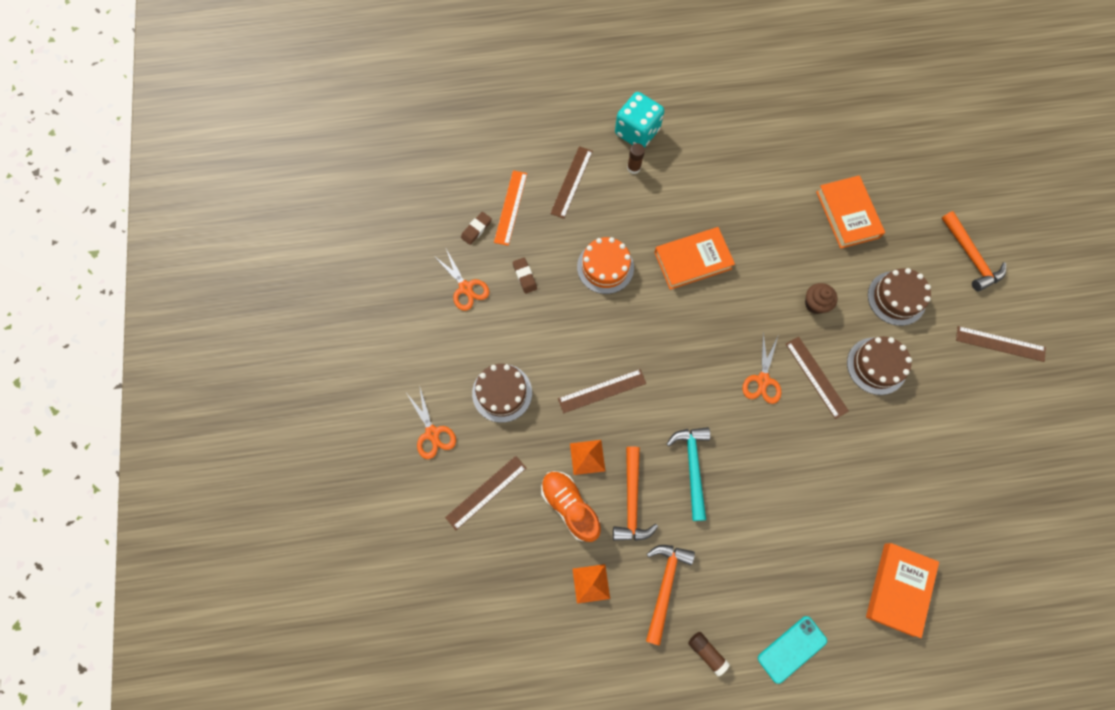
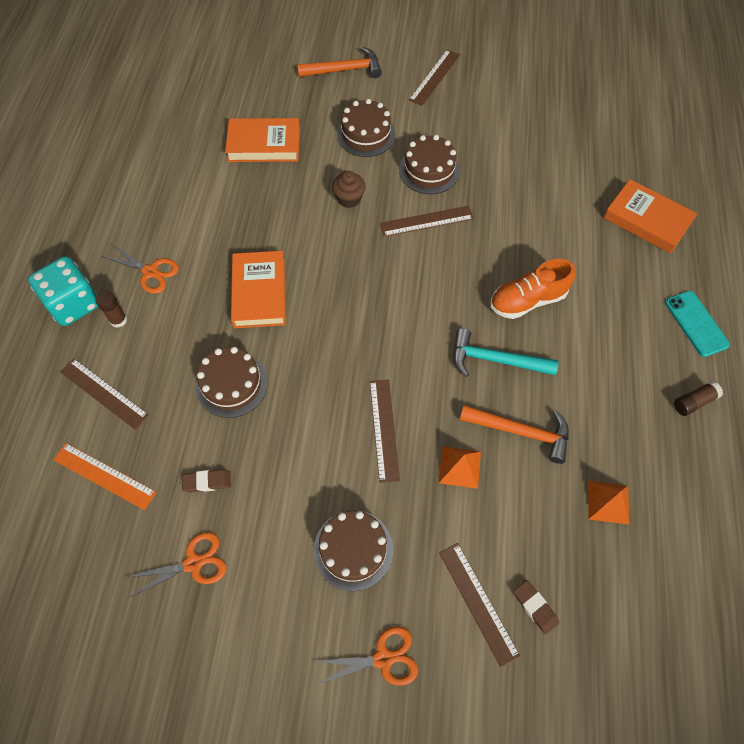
camera: 75 degrees left, 10 degrees down
(476, 229) = (115, 528): brown eraser -> brown eraser (535, 607)
(570, 506) = (514, 502): orange shoe -> orange shoe (527, 300)
(605, 267) = (232, 384): orange cake -> brown cake
(664, 586) = (620, 424): orange hammer -> none
(763, 380) = (416, 267): orange scissors -> orange scissors (150, 272)

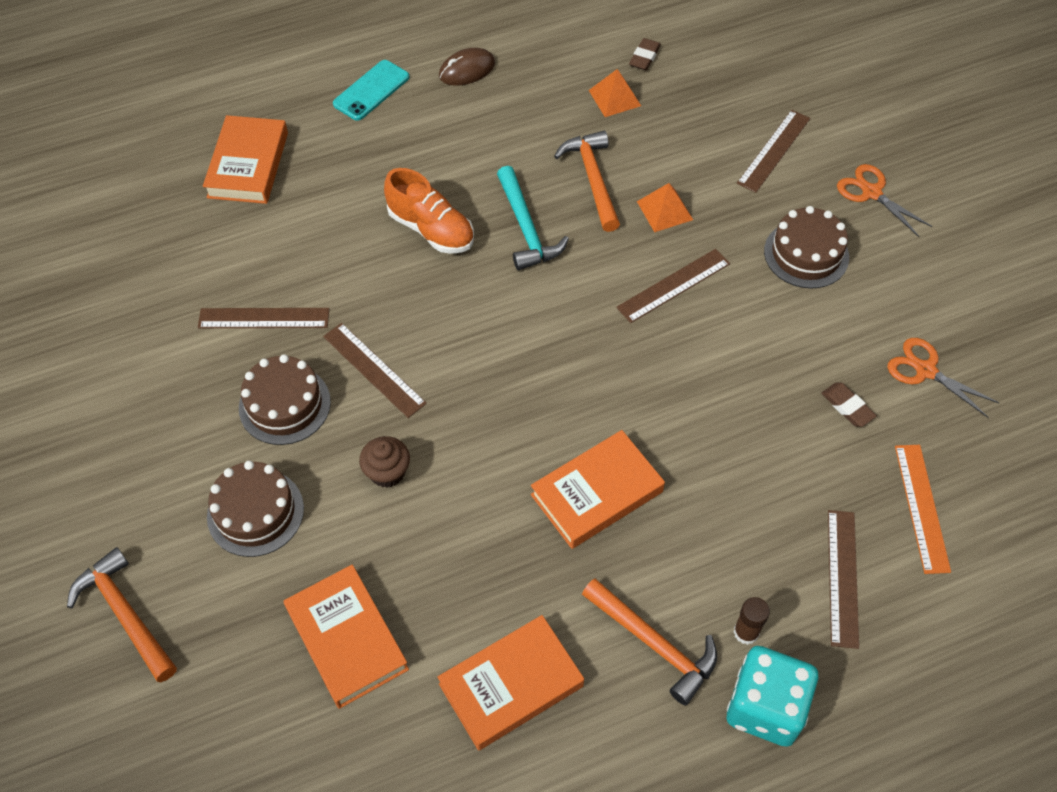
camera: 120 degrees left, 5 degrees down
(150, 272) = (654, 644): orange scissors -> orange hammer
(184, 199) = (511, 685): none -> orange book
(232, 384) = (731, 449): brown cake -> none
(434, 77) = (88, 481): brown ruler -> brown ruler (264, 318)
(535, 607) = (745, 114): brown eraser -> brown eraser (644, 57)
(694, 402) = (467, 70): brown glue stick -> brown mouse

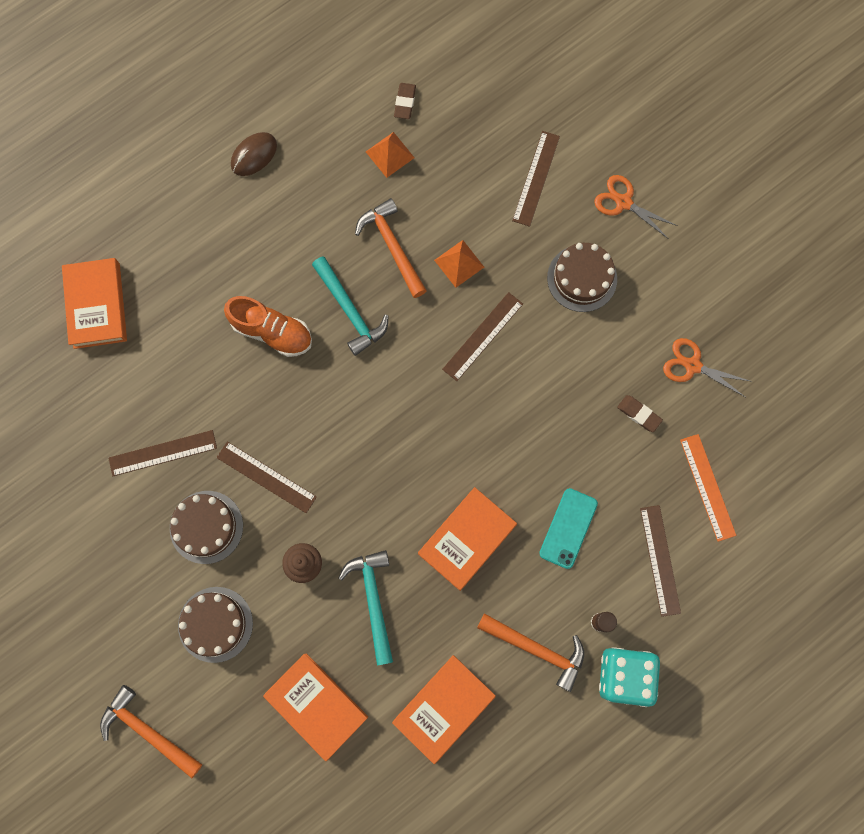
camera: 15 degrees left, 20 degrees up
(371, 90) = (177, 199): turquoise phone -> turquoise phone (568, 528)
(458, 533) = (373, 600): none -> turquoise hammer

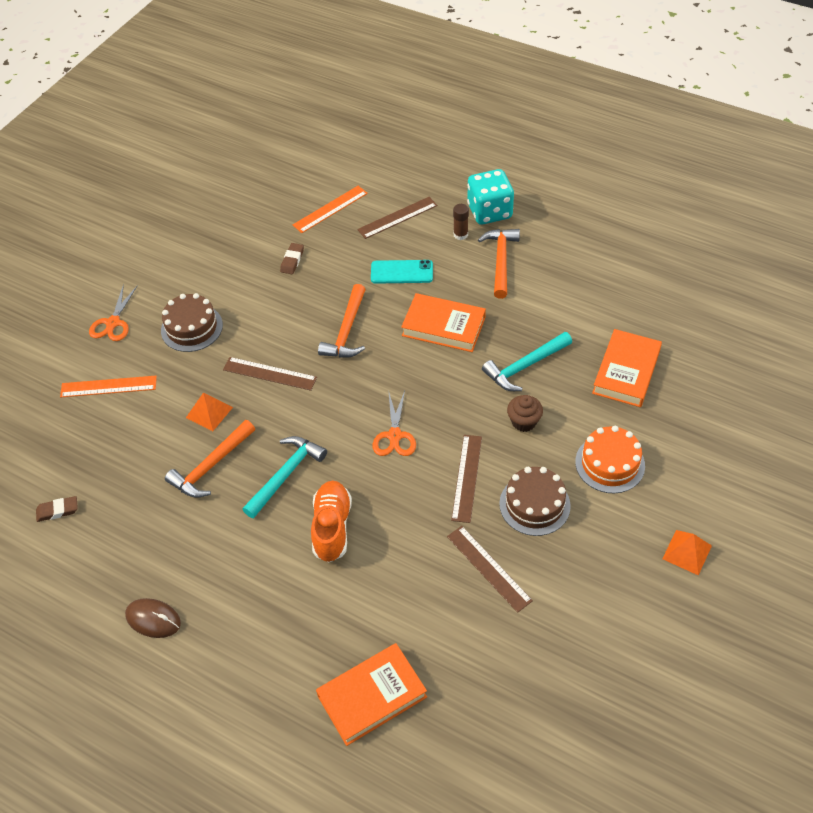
camera: 110 degrees left, 25 degrees down
(148, 731) = (724, 475): orange hammer -> orange hammer (347, 331)
(215, 624) = (610, 463): brown cake -> orange cake
(390, 154) = (117, 502): orange pyramid -> orange pyramid (687, 552)
(443, 708) = (576, 297): orange book -> none
(535, 178) = (108, 387): brown ruler -> orange ruler
(692, 365) = (239, 243): orange scissors -> orange scissors (394, 436)

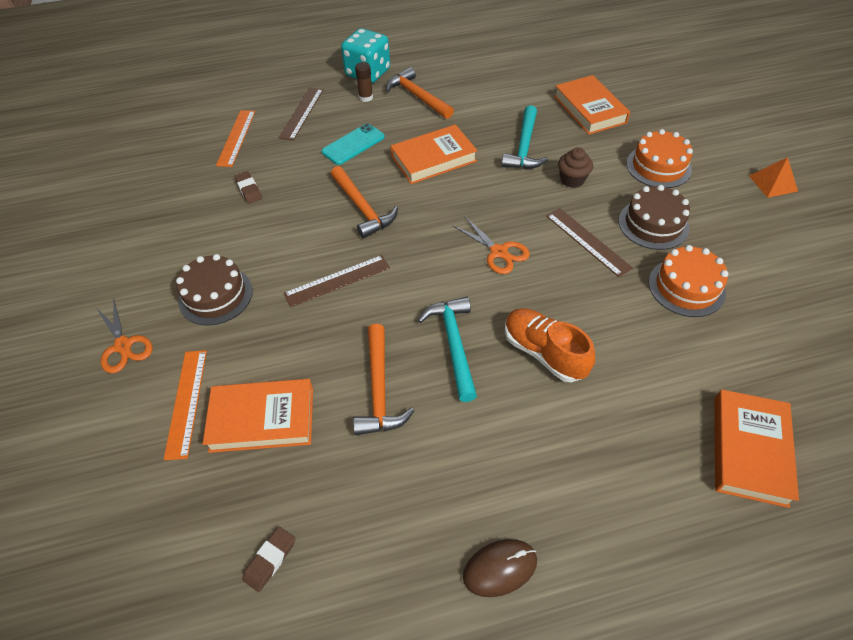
camera: 45 degrees left, 0 degrees up
(108, 387) = (187, 402): orange ruler -> orange ruler turned 45 degrees counterclockwise
(133, 430) = (262, 419): none -> orange book
(209, 412) = (320, 348): orange pyramid -> none
(489, 568) = (686, 287): brown ruler -> orange cake

